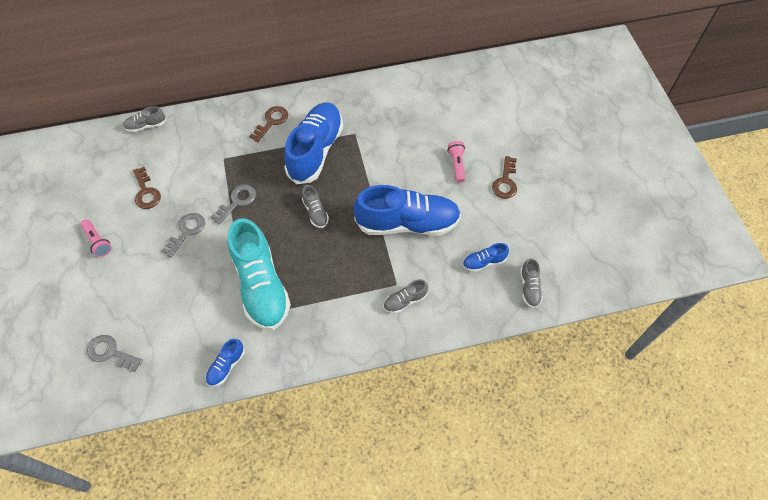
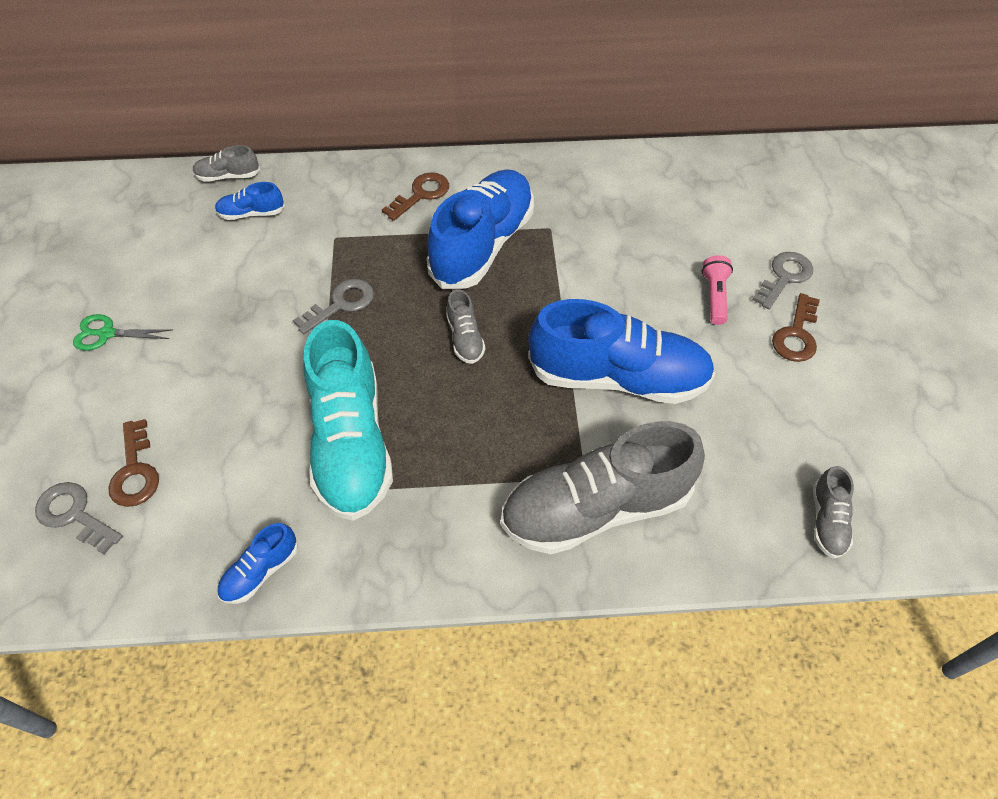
camera: 10 degrees right, 5 degrees down
(98, 242) = (107, 334): pink flashlight -> green scissors
(146, 192) = (202, 270): brown key -> brown key (135, 471)
(187, 231) = (250, 338): grey key -> grey key (784, 277)
(405, 301) = (596, 508): grey shoe -> grey shoe, size x2.29
(484, 262) = (746, 462): blue shoe -> blue shoe (252, 213)

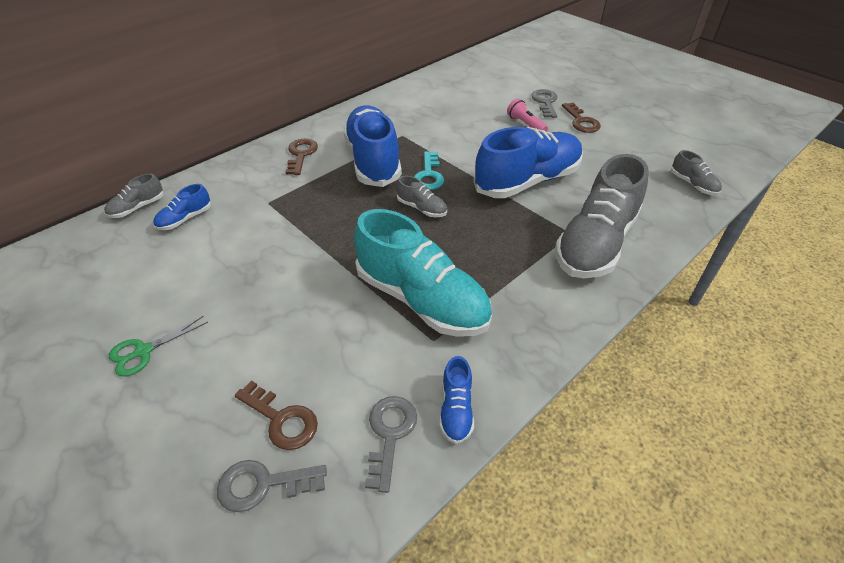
camera: 40 degrees left, 10 degrees down
(341, 304) = (319, 233): grey key -> grey key (390, 434)
(518, 300) = (428, 175): none -> turquoise key

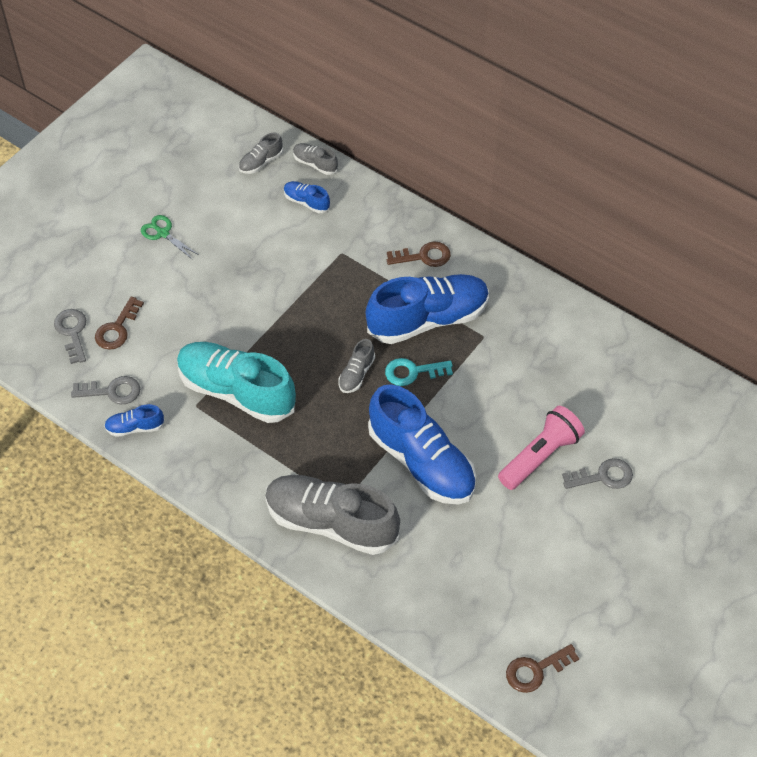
camera: 80 degrees right, 10 degrees up
(421, 299) = (236, 391): turquoise shoe -> turquoise shoe turned 90 degrees clockwise
(525, 125) = (540, 456): pink flashlight -> pink flashlight, size x1.68
(581, 121) = (565, 516): brown key -> brown key (536, 670)
(693, 184) = (452, 626): grey shoe -> grey shoe (261, 162)

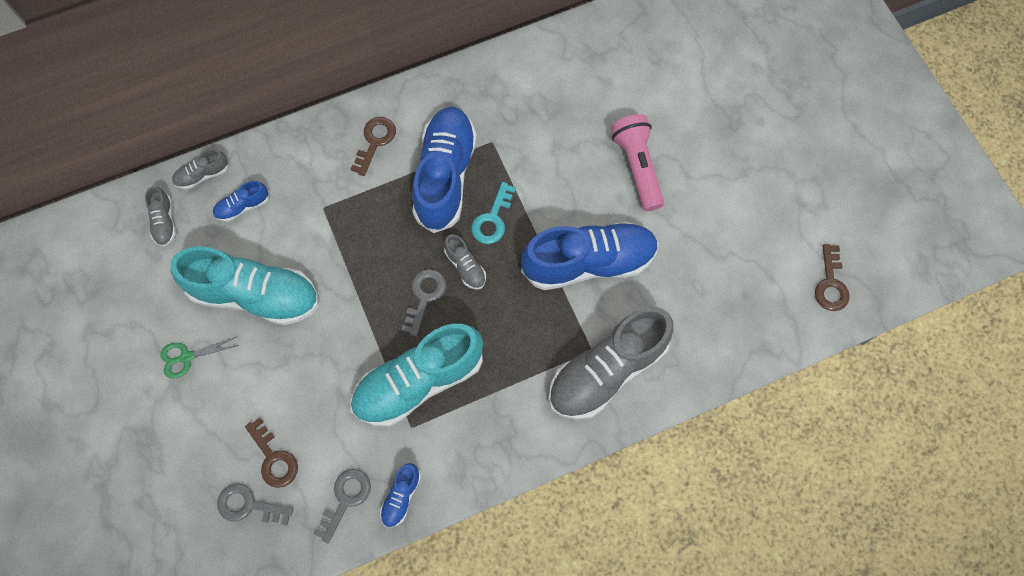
camera: 60 degrees left, 15 degrees up
(239, 248) = (255, 295): none -> turquoise shoe
(603, 476) = (683, 131): grey key -> grey key (424, 297)

